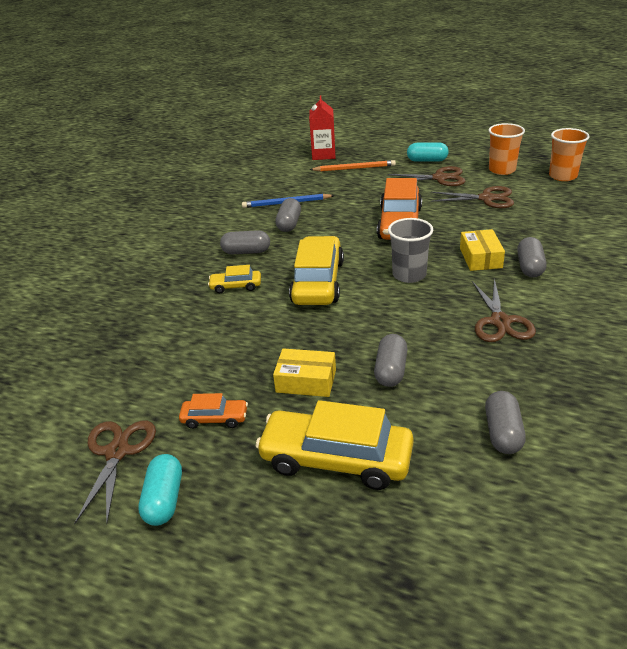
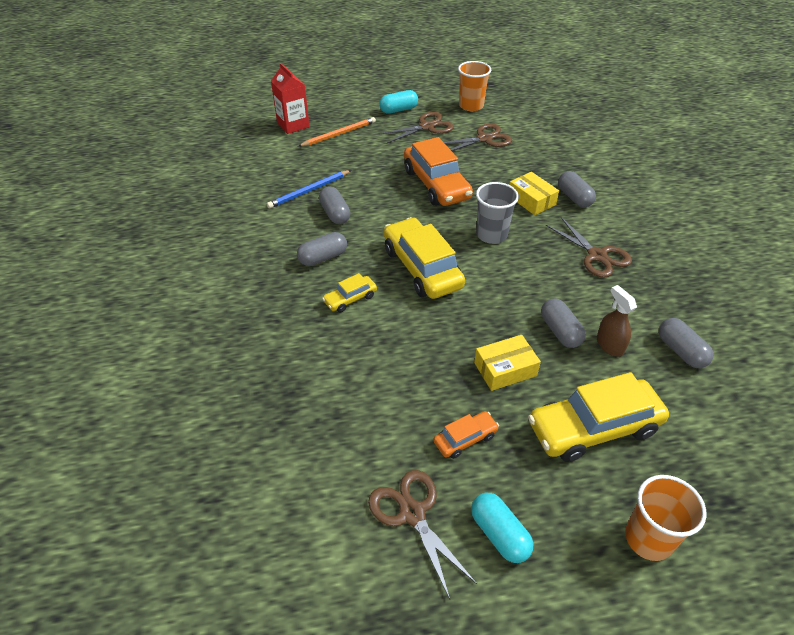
camera: 35 degrees left, 10 degrees up
(429, 399) = (609, 345): none -> brown spray bottle
(563, 176) = (523, 101): orange cup -> orange cup (648, 538)

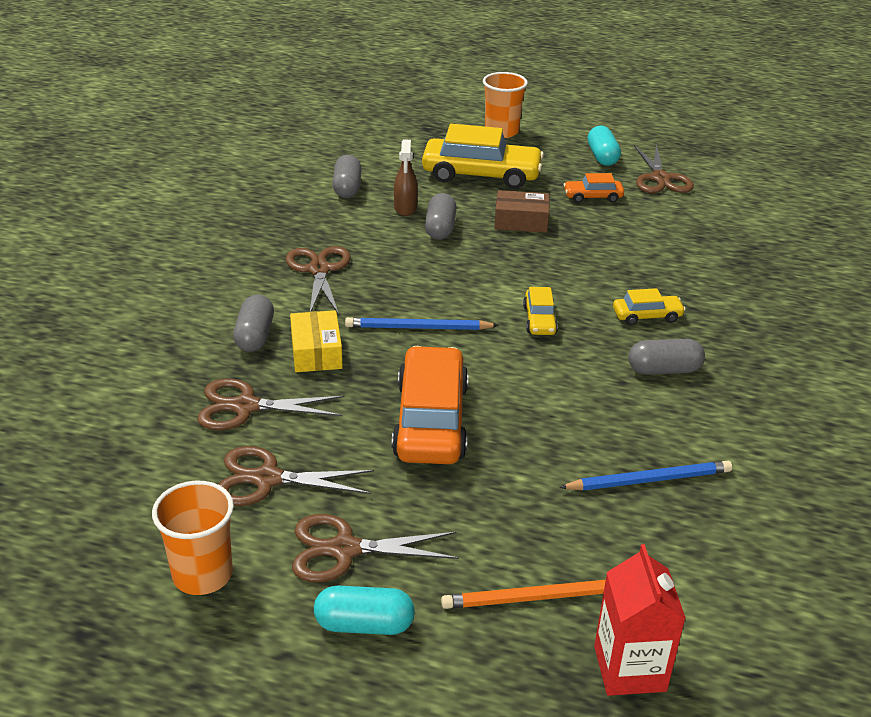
camera: 155 degrees left, 10 degrees down
(335, 214) = (621, 425): grey capsule -> none
(422, 268) = (539, 320): yellow car -> yellow car, size x0.48
(491, 235) = (418, 328): grey cup -> blue pencil
(505, 369) = (521, 221): yellow box -> brown box
(531, 162) = (245, 407): none -> brown scissors

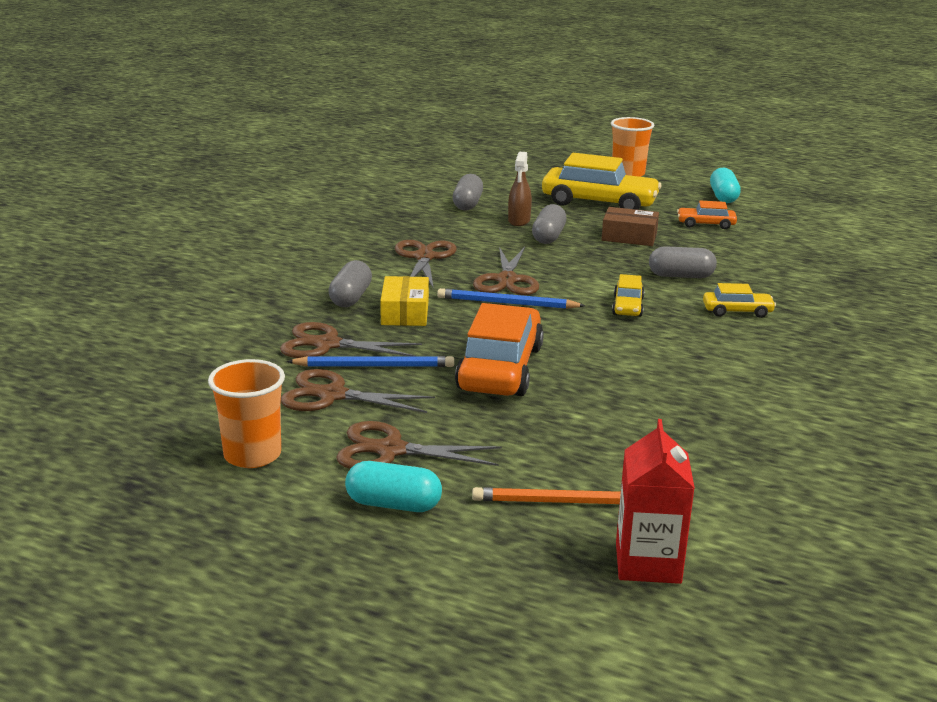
camera: 10 degrees right, 10 degrees down
(648, 480) = (705, 428): blue pencil -> blue pencil (374, 366)
(660, 178) = (778, 215): brown scissors -> brown scissors (507, 280)
(663, 370) = (743, 351): grey capsule -> grey capsule (681, 276)

